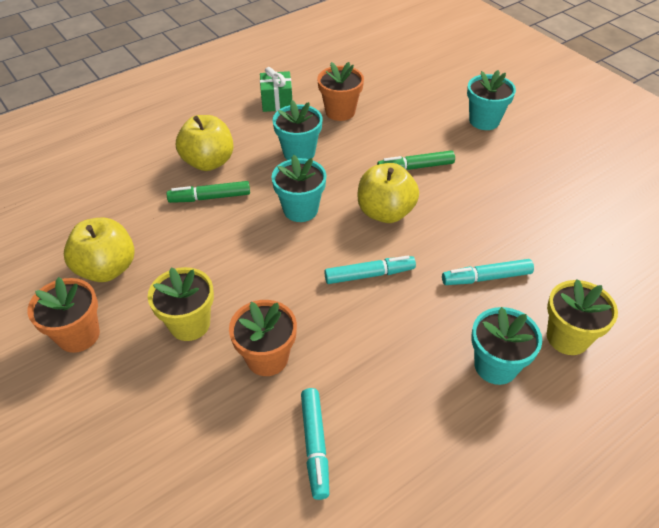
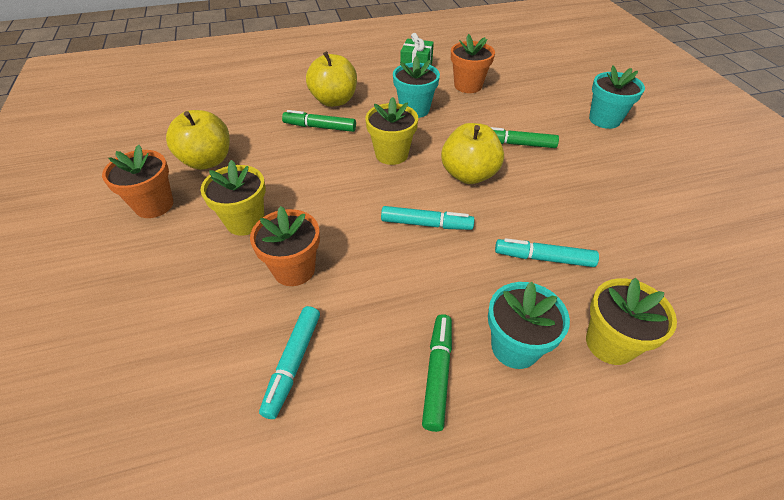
camera: 20 degrees right, 0 degrees up
(300, 209) = (391, 154): turquoise flower pot -> yellow flower pot
(443, 410) = (437, 374): none -> green marker

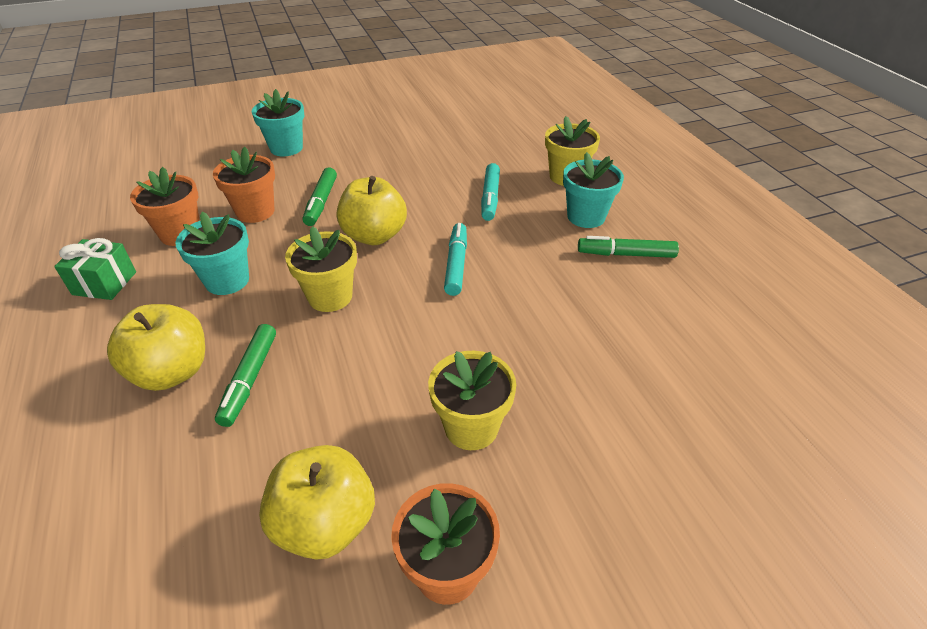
camera: 95 degrees left, 5 degrees down
(293, 364) = (655, 341): turquoise marker -> none
(294, 269) = (542, 360): orange flower pot -> orange flower pot (255, 212)

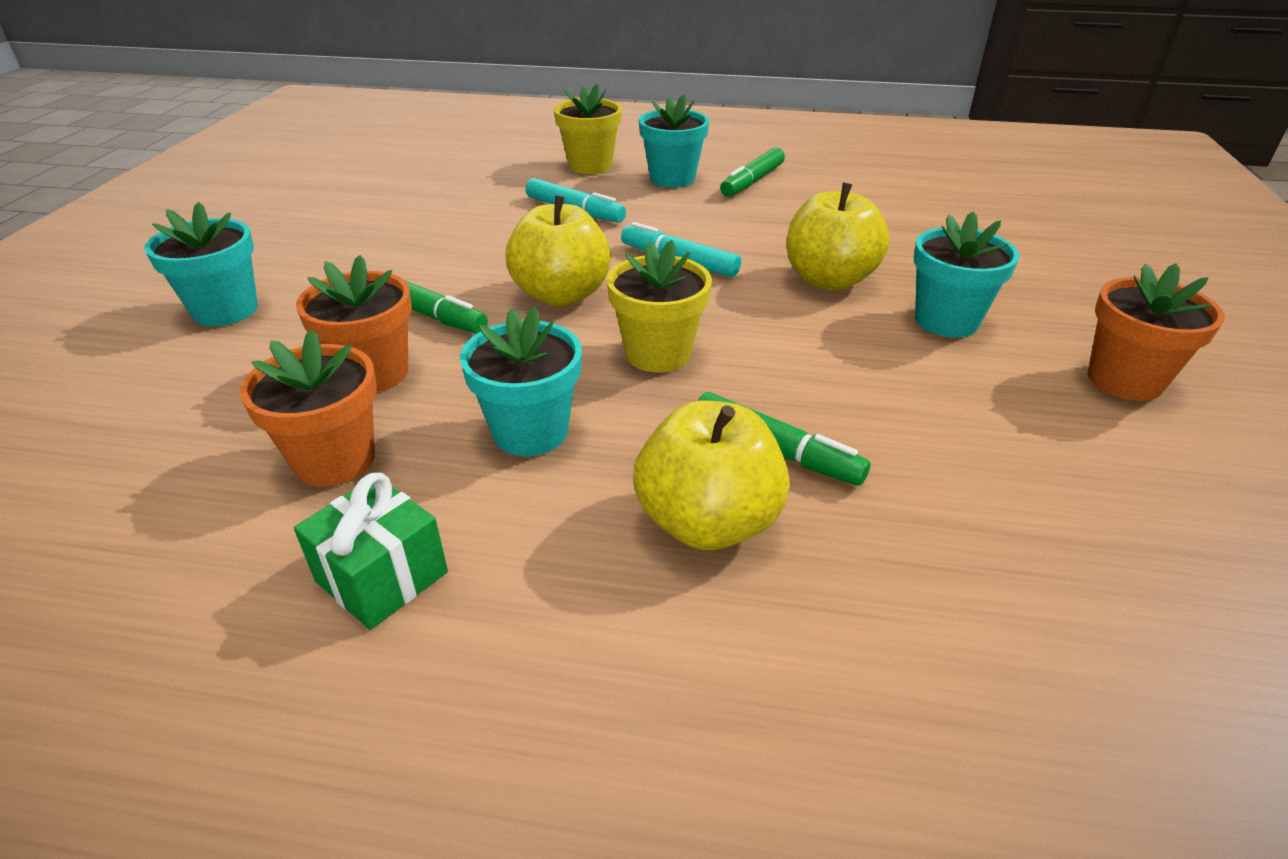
camera: 60 degrees left, 5 degrees down
(325, 523) = (1047, 439): yellow apple -> yellow apple (829, 280)
(471, 427) = (946, 321): yellow flower pot -> turquoise flower pot

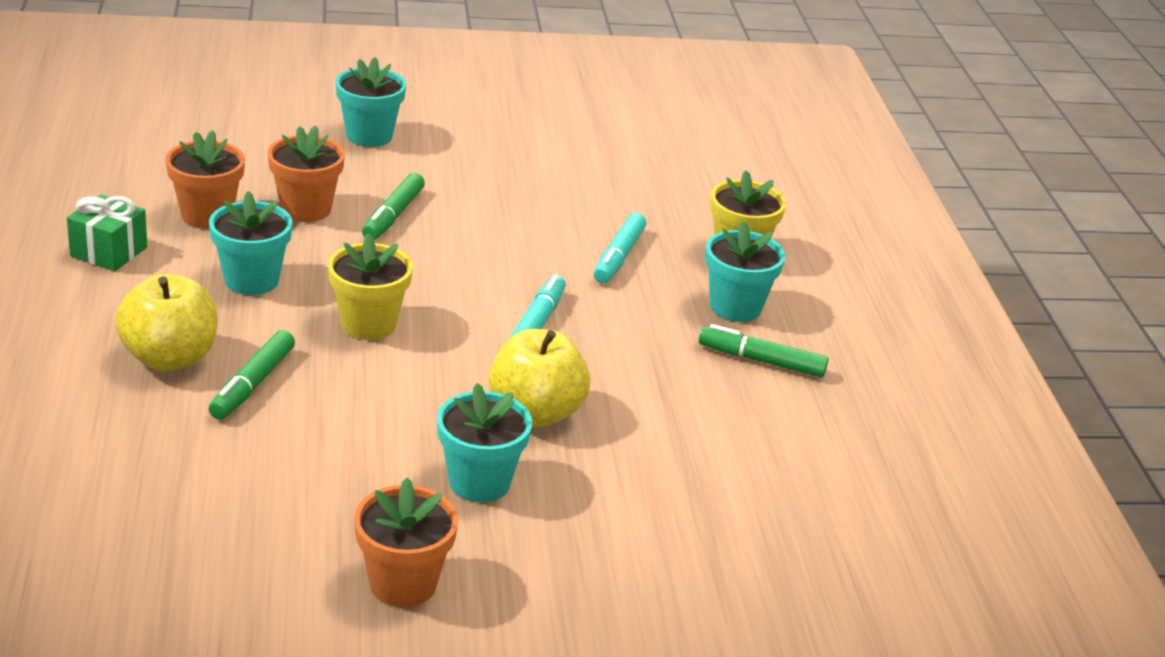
camera: 70 degrees right, 5 degrees down
(561, 295) = (447, 269): yellow apple -> none

